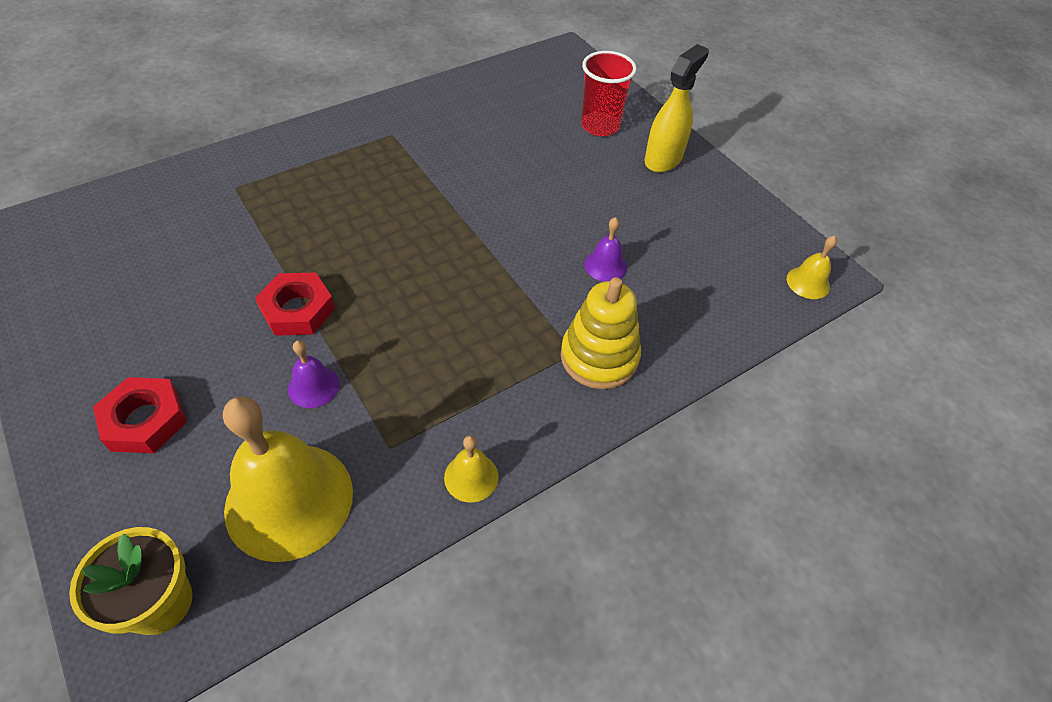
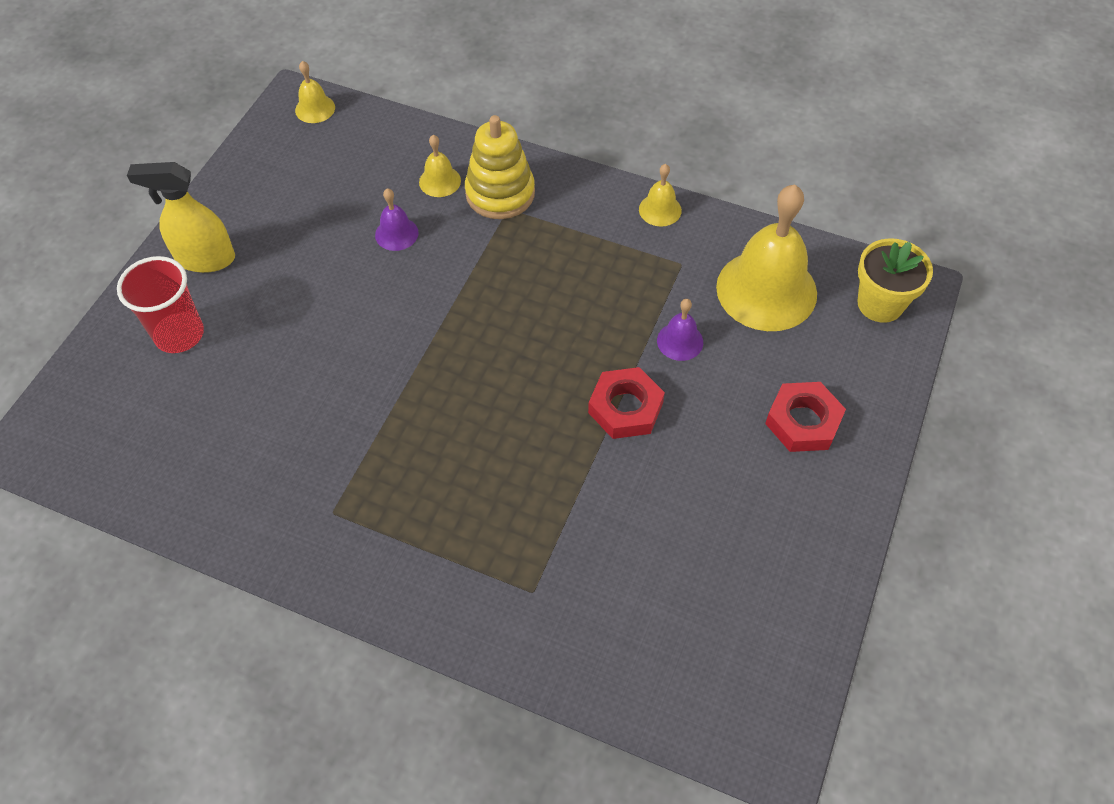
camera: 120 degrees left, 5 degrees up
(648, 322) = (440, 181): none -> yellow bell

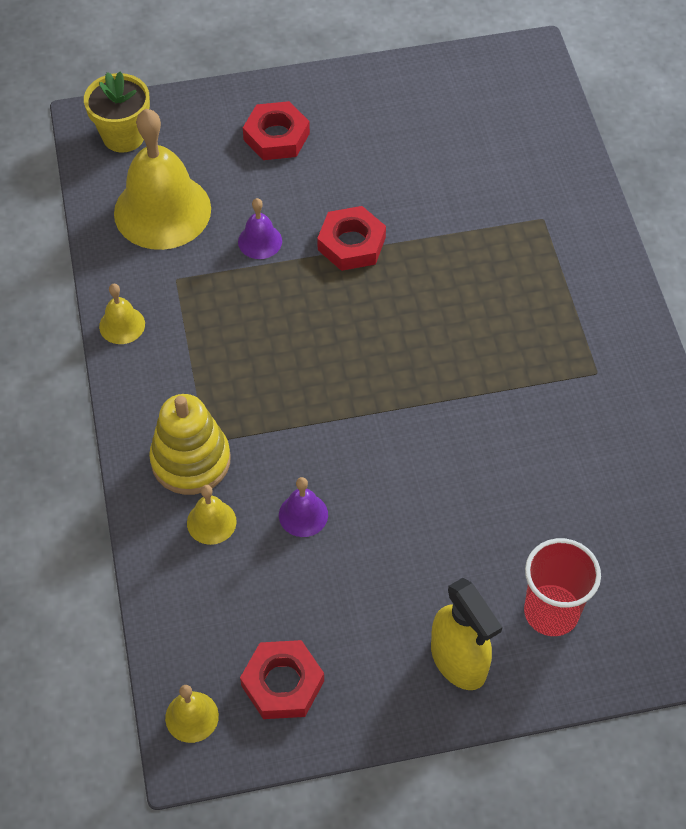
camera: 125 degrees left, 0 degrees up
(289, 160) = (282, 683): none -> red nut

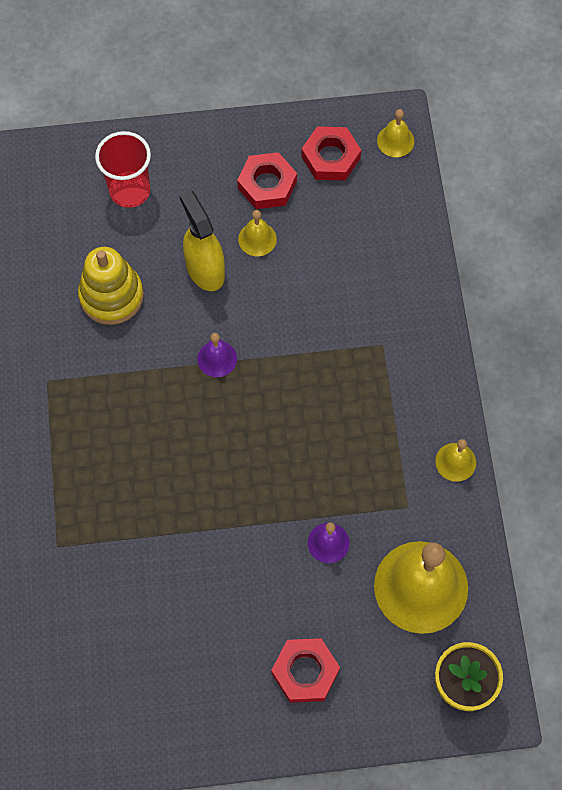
camera: 175 degrees left, 10 degrees up
(191, 460) = (395, 329): yellow stacking toy -> yellow stacking toy (111, 296)
(211, 522) = (379, 277): yellow bell -> yellow bell (257, 239)
(303, 514) = (307, 278): purple bell -> purple bell (217, 358)
(351, 243) = (242, 532): red nut -> red nut (267, 184)
(459, 661) = (203, 162): yellow spray bottle -> yellow spray bottle (205, 269)

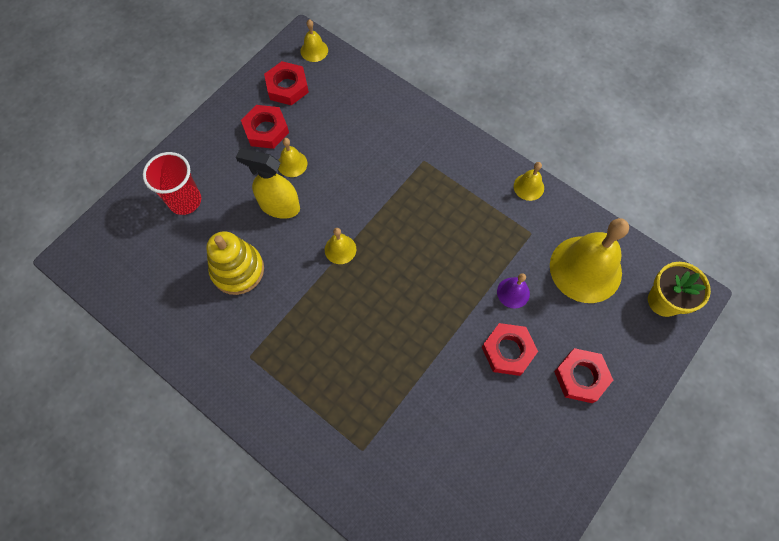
camera: 45 degrees left, 0 degrees up
(217, 358) = (340, 249): purple bell -> yellow bell
(266, 587) = (508, 351): none -> red nut

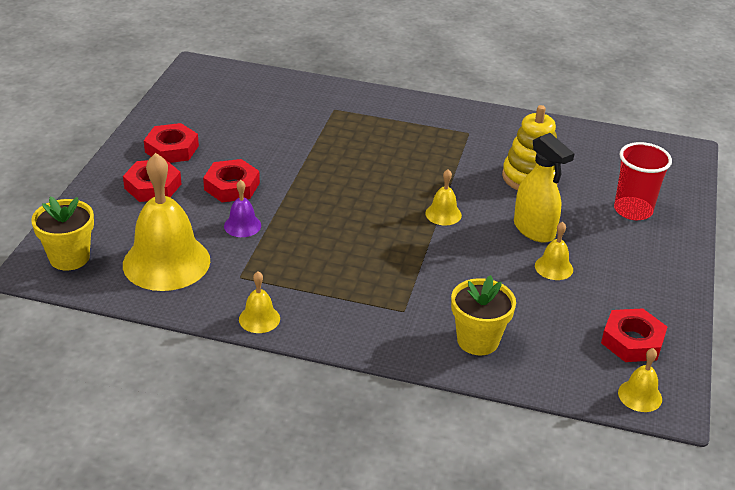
camera: 155 degrees right, 30 degrees down
(266, 130) = (613, 290): red nut -> red nut (171, 149)
(279, 206) = (534, 230): yellow spray bottle -> yellow spray bottle turned 60 degrees clockwise
(387, 120) = (477, 340): none -> yellow flower pot

